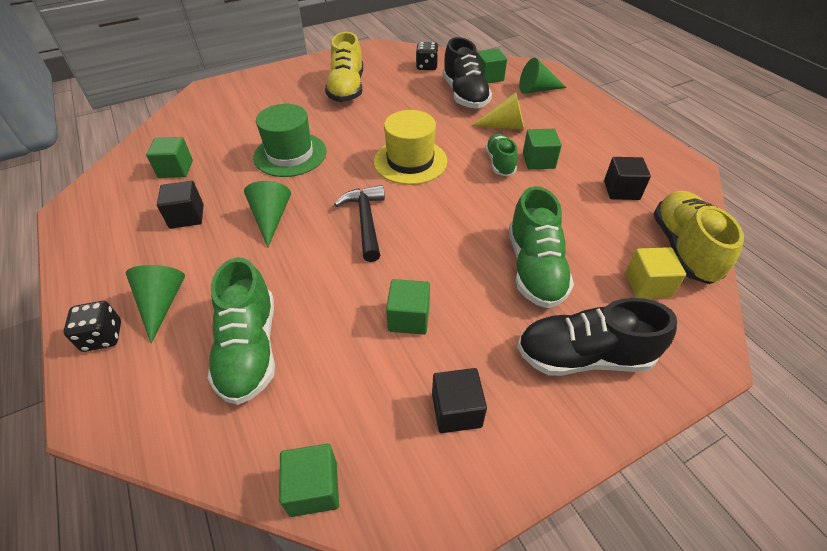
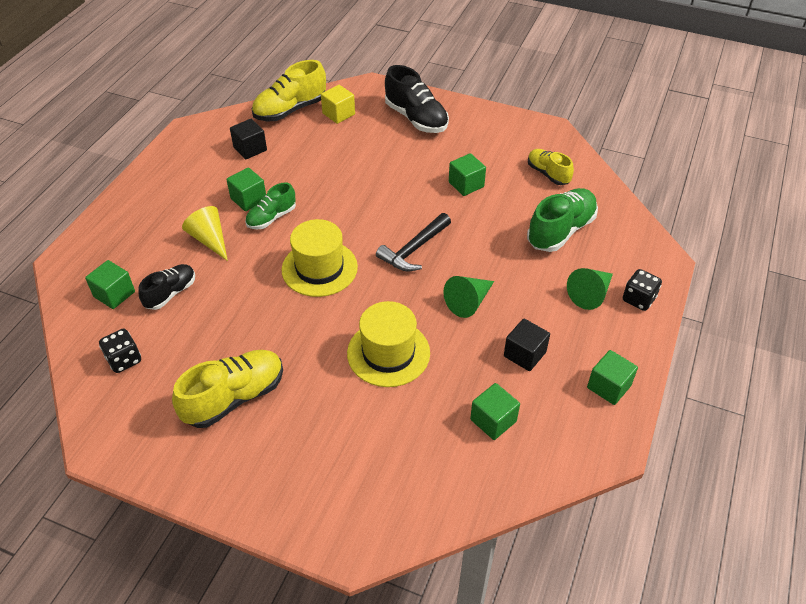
camera: 130 degrees left, 0 degrees up
(290, 154) = (388, 353): green hat -> yellow hat
(313, 488) = (581, 163): green cube -> green cube (608, 386)
(340, 421) = (548, 174): none -> yellow shoe
(456, 410) = (495, 143): black cube -> none
(465, 95) = (171, 293): black shoe -> black shoe, size x0.62
(535, 268) = (371, 156): green shoe -> none
(537, 90) = (118, 248): green cone -> none

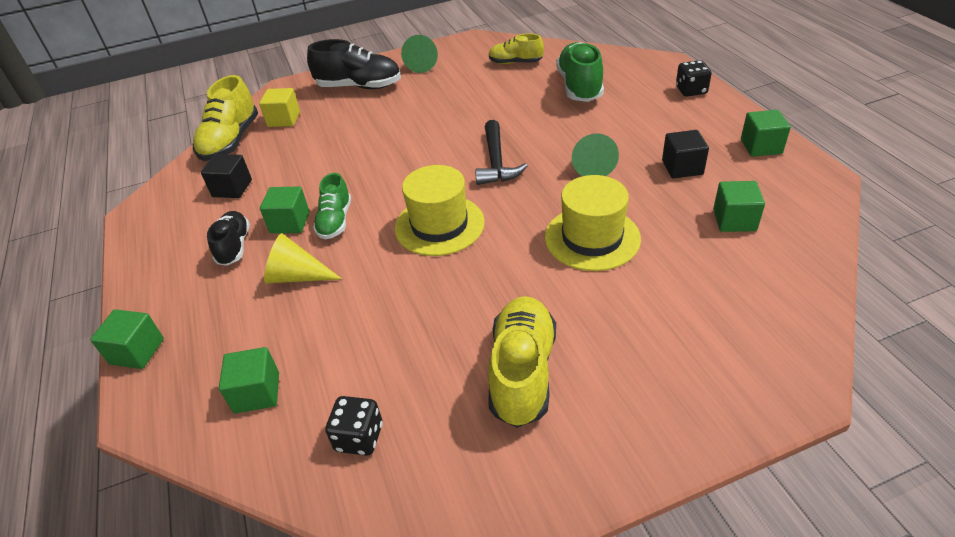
camera: 40 degrees left, 5 degrees down
(171, 293) = (322, 344): black shoe -> black shoe (234, 246)
(466, 184) = (467, 101): green cube -> green cube (137, 351)
(590, 294) = (659, 107): green cone -> green cone (422, 64)

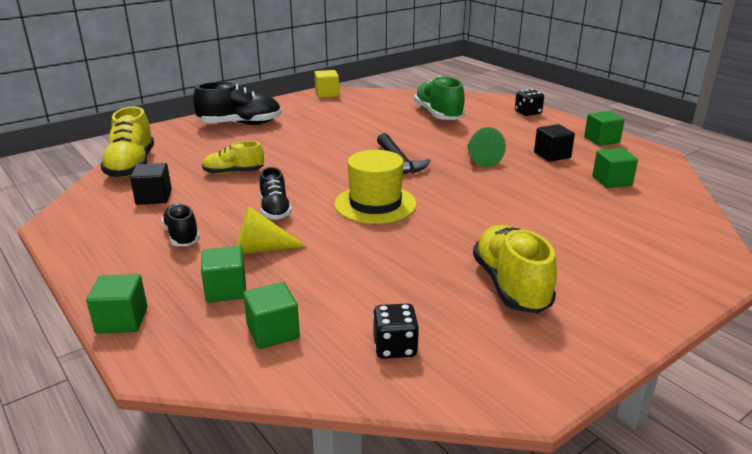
camera: 20 degrees left, 15 degrees down
(284, 119) = (178, 149): yellow cube -> yellow cube (327, 94)
(290, 223) = (230, 215): green cube -> green cube (226, 290)
(335, 221) = (275, 210): green shoe -> black shoe
(422, 64) = (291, 107): green cone -> none
(515, 62) = (374, 103): yellow shoe -> yellow shoe (233, 172)
(592, 238) = (510, 200): yellow hat -> none

